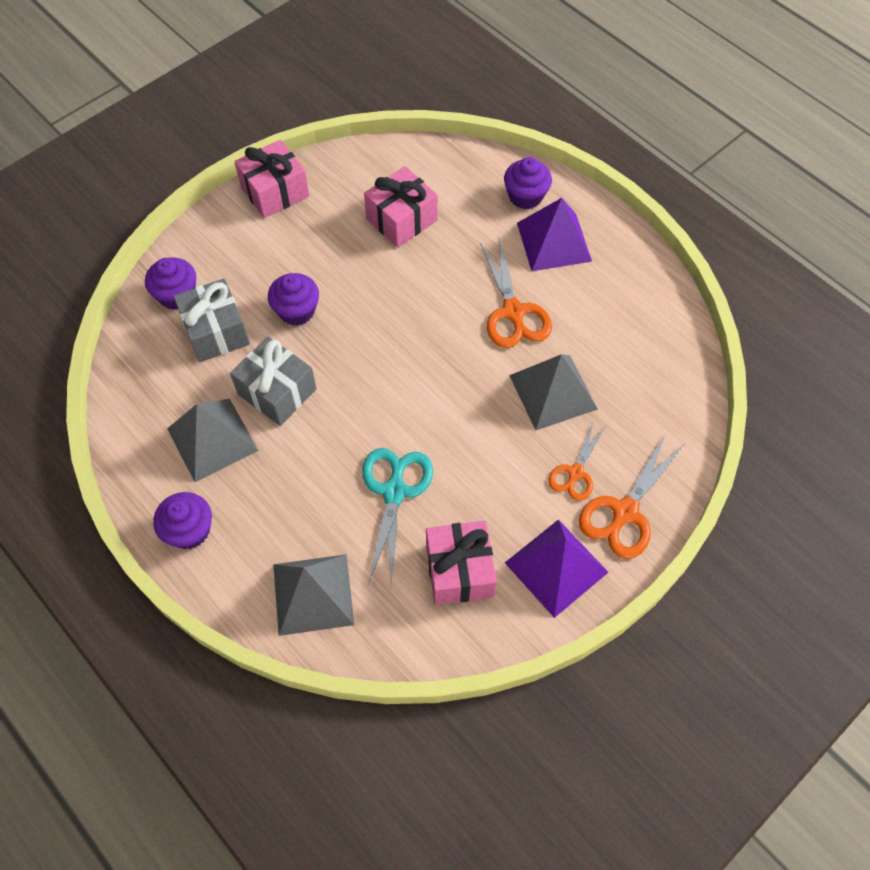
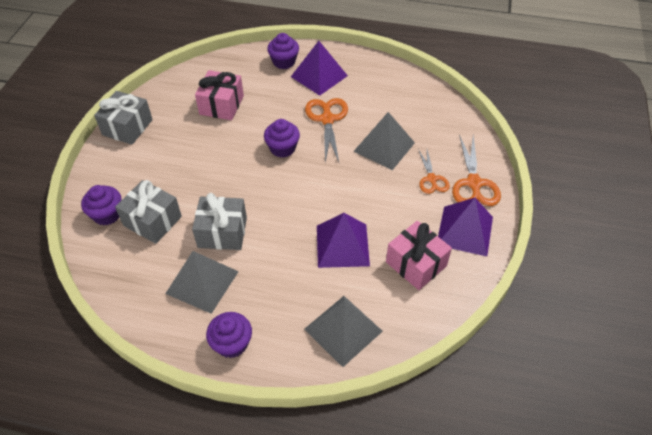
camera: 35 degrees left, 10 degrees down
(275, 191) = (127, 127): pink gift -> grey gift
(296, 311) = (197, 183): purple cupcake -> purple cupcake (282, 148)
(394, 492) = (342, 245): turquoise scissors -> purple pyramid
(513, 312) = (327, 119): orange scissors -> orange scissors turned 135 degrees counterclockwise

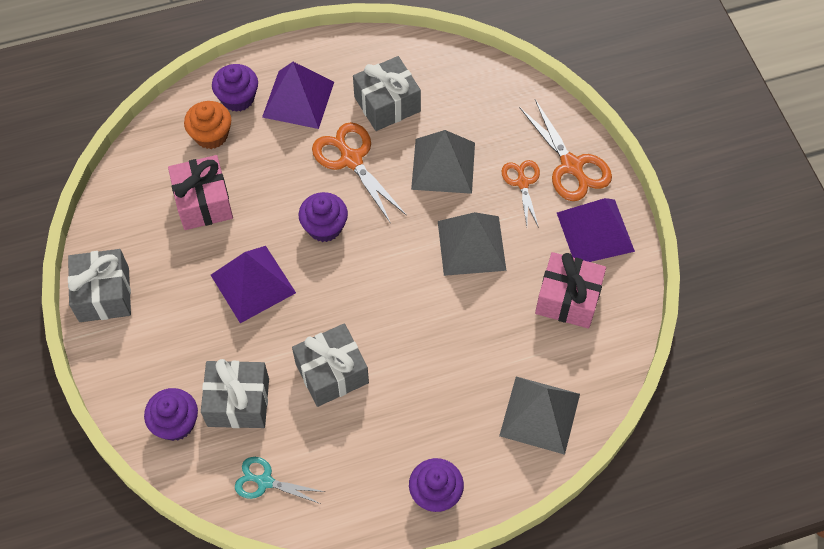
camera: 30 degrees left, 10 degrees up
(130, 276) = (265, 481): none -> turquoise scissors
(202, 282) = (353, 444): grey pyramid -> grey pyramid (471, 245)
(254, 74) = (211, 135): none -> orange cupcake
(342, 245) = (477, 318): purple pyramid -> purple pyramid (253, 284)
(372, 99) = (387, 104): none -> grey gift
(431, 179) = (522, 183): orange scissors -> orange scissors turned 150 degrees counterclockwise

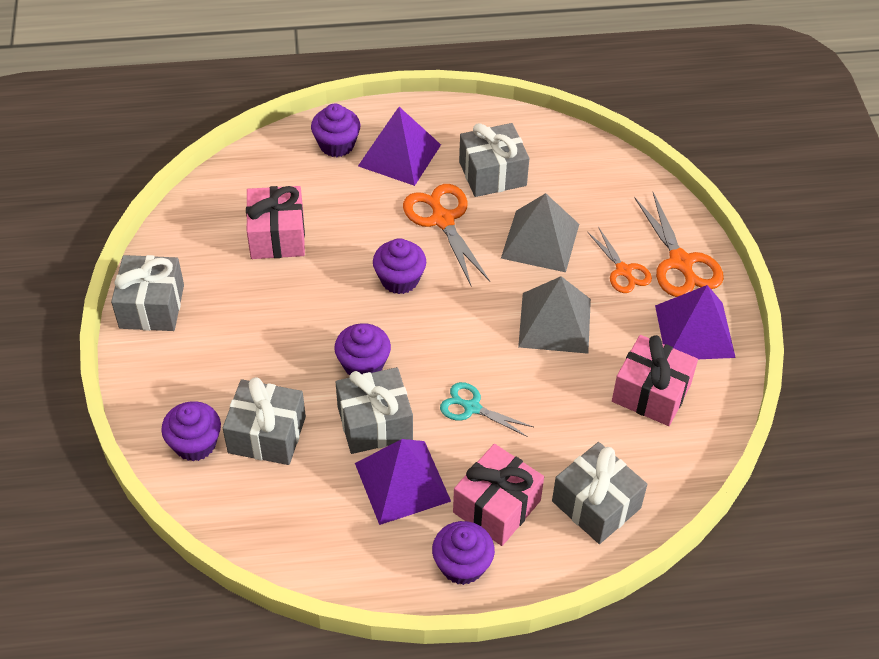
camera: 10 degrees right, 10 degrees down
(211, 135) = (300, 175): orange cupcake -> none
(253, 284) = (310, 322): purple pyramid -> purple pyramid (402, 482)
(265, 481) = (277, 519): turquoise scissors -> turquoise scissors (472, 408)
(309, 318) = (363, 364): none -> purple cupcake
(454, 432) = (496, 506): none -> pink gift
(522, 183) = (623, 271): orange scissors -> orange scissors turned 150 degrees clockwise
(539, 414) = (596, 504): grey pyramid -> grey gift

